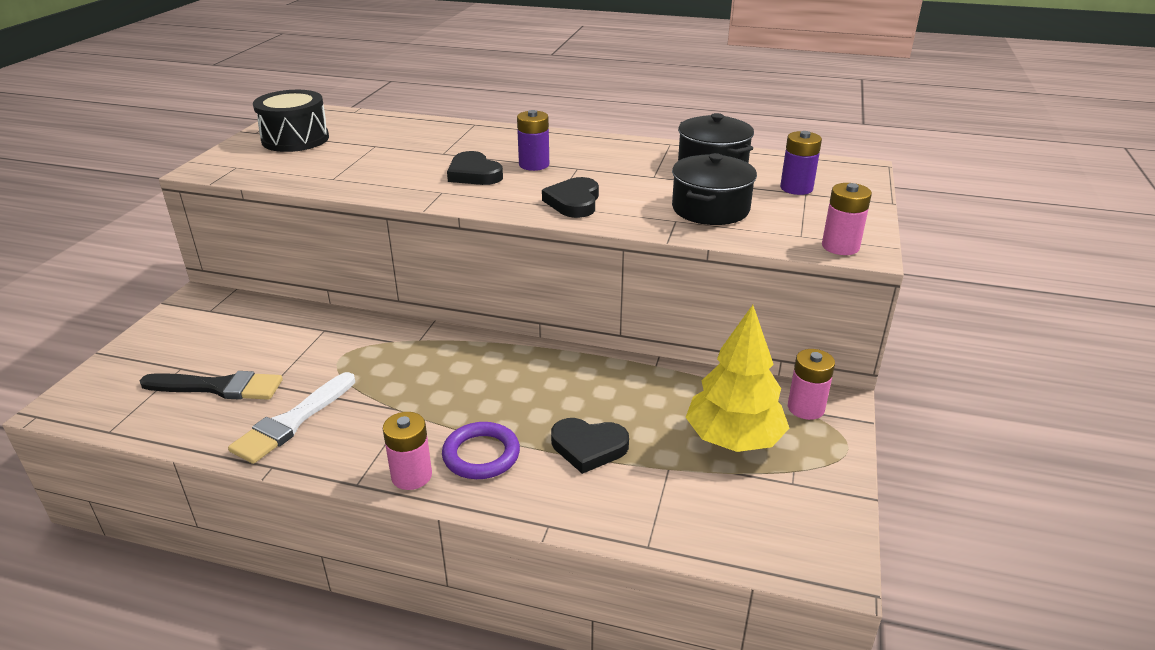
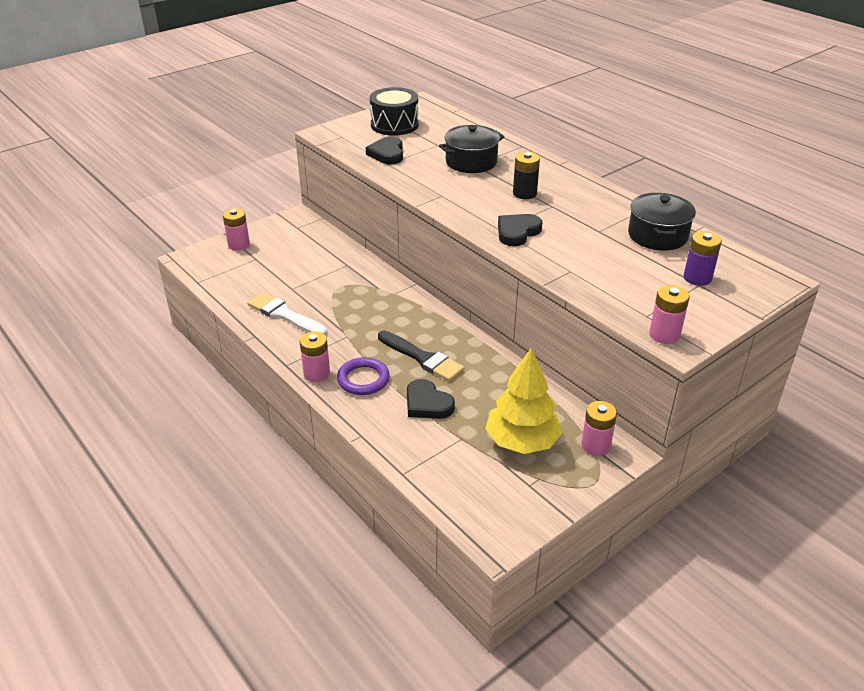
camera: 35 degrees right, 5 degrees up
(136, 359) = (239, 245): none -> pink battery
(218, 387) = (265, 278): black brush -> black brush (422, 358)
(292, 421) = (284, 315): white brush -> white brush turned 60 degrees clockwise
(474, 174) = (476, 188): black heart -> black heart (387, 154)
(534, 165) = (524, 193): purple battery -> black battery
(710, 209) = (606, 271): black pot -> black pot (471, 162)

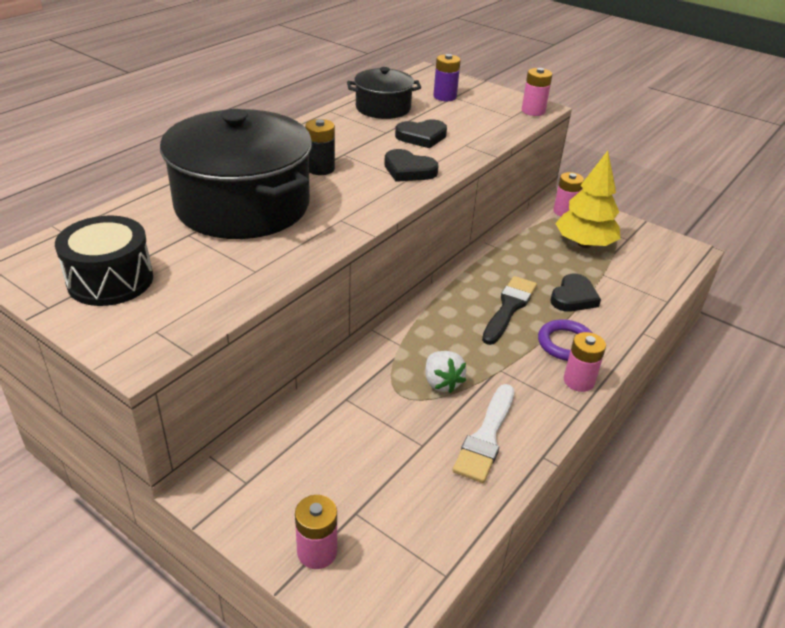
camera: 105 degrees left, 0 degrees up
(344, 305) = (441, 383): none -> white strawberry
(387, 154) = (223, 274): black heart -> black heart (421, 137)
(471, 162) = (242, 205): black pot -> black pot, size x1.89

